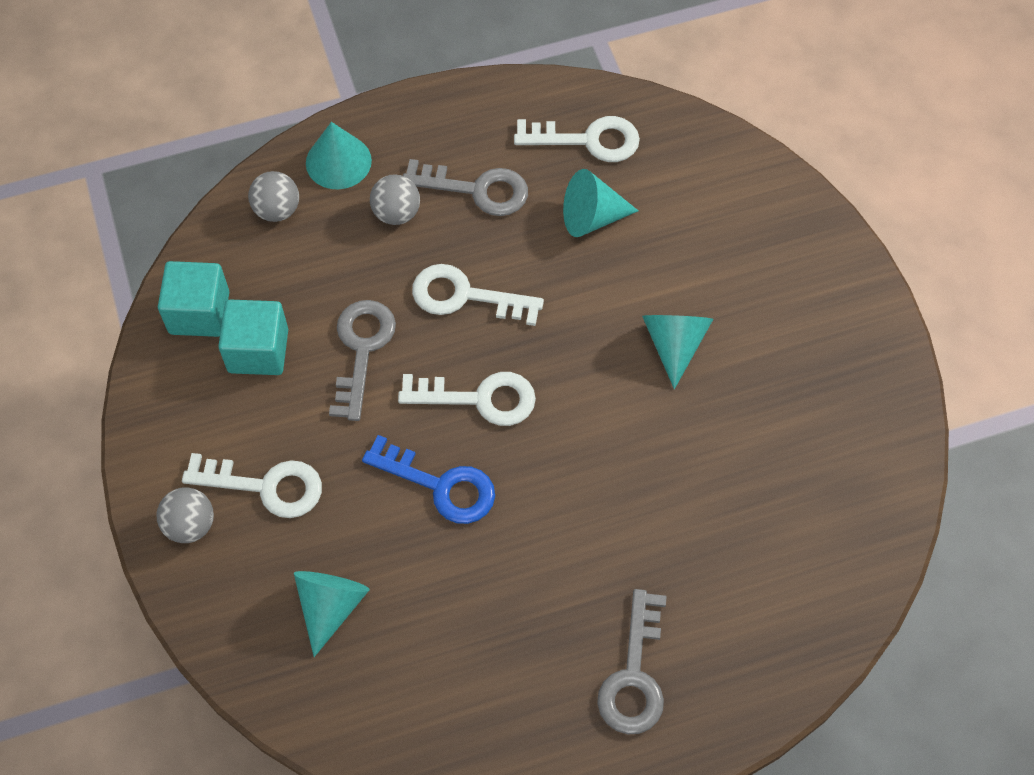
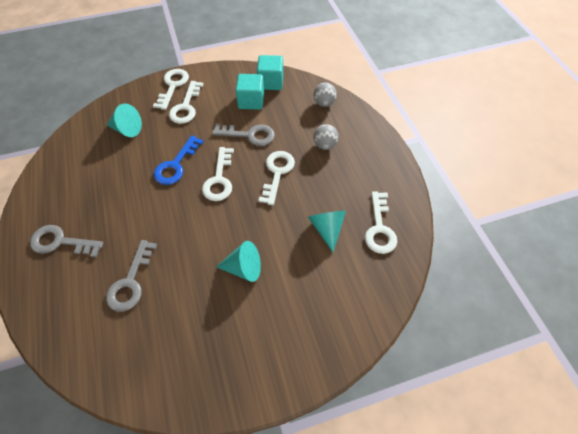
camera: 90 degrees right, 5 degrees down
(190, 525) = (173, 86): grey ball -> white key
(338, 161) = (353, 123): turquoise cone -> none
(476, 189) = (341, 177): grey key -> grey key (131, 282)

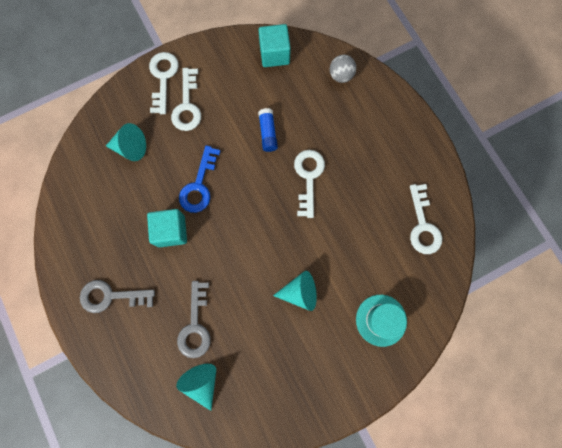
camera: 10 degrees left, 20 degrees up
(219, 179) = (250, 195): white key -> none
(249, 135) = (268, 133): grey key -> blue glue stick
(251, 101) = (258, 85): turquoise cube -> turquoise cube (171, 231)
(321, 308) = (381, 320): none -> turquoise hat
(325, 145) = (351, 133): grey ball -> none
(327, 229) = (371, 235): turquoise cone -> turquoise cone (202, 382)

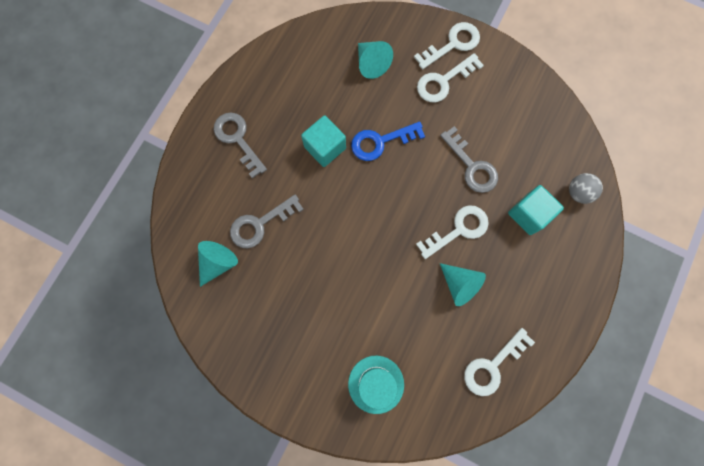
camera: 55 degrees right, 0 degrees up
(268, 133) = (472, 166): blue glue stick -> grey key
(274, 54) = (550, 120): turquoise cube -> turquoise cube (528, 214)
(299, 292) = (349, 293): turquoise cone -> turquoise cone (459, 284)

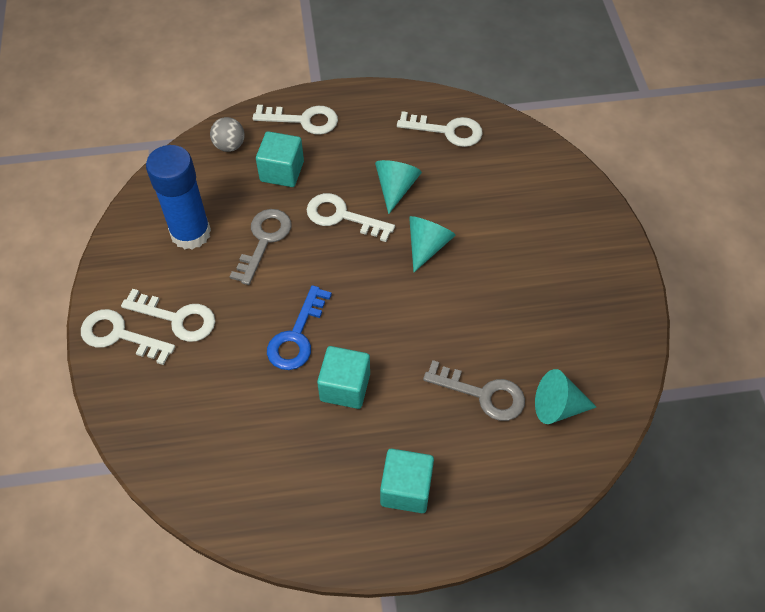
camera: 125 degrees left, 20 degrees down
(237, 139) = (406, 489): grey key -> turquoise cube
(371, 63) = (201, 405): turquoise cone -> turquoise cone (427, 246)
(376, 384) = (540, 202): turquoise hat -> none
(380, 142) = (297, 336): blue key -> blue key turned 75 degrees clockwise
(509, 124) = (190, 233): none -> blue glue stick
(573, 261) = (303, 120): none -> white key

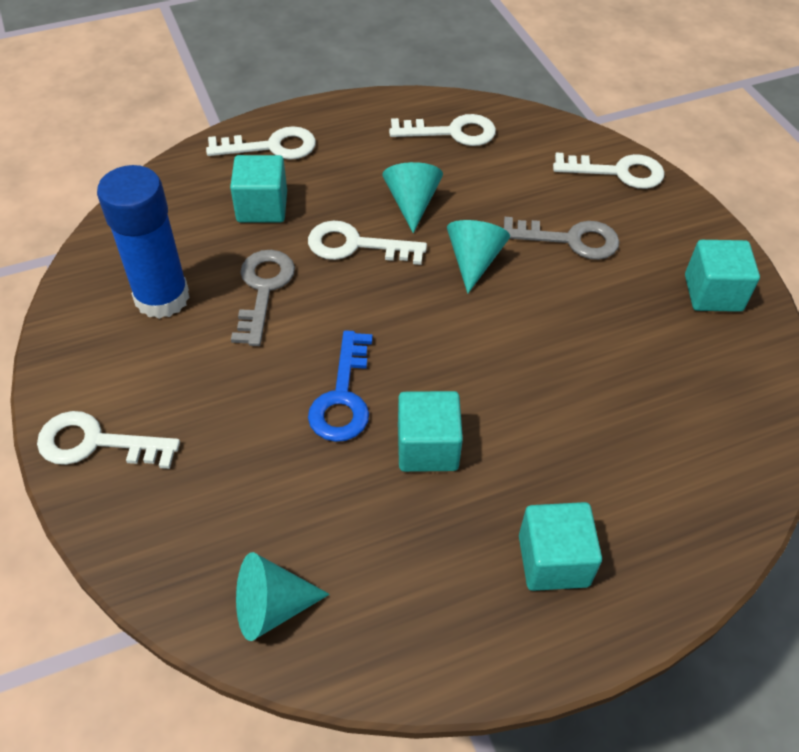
camera: 15 degrees left, 5 degrees down
(177, 318) = (172, 405): white key -> white key (618, 172)
(229, 146) = (185, 189): grey ball -> none
(483, 394) = (607, 420): grey key -> grey key (570, 240)
(558, 407) = (704, 416): turquoise cone -> turquoise cone (272, 607)
(605, 309) = (713, 293): none -> turquoise cube

